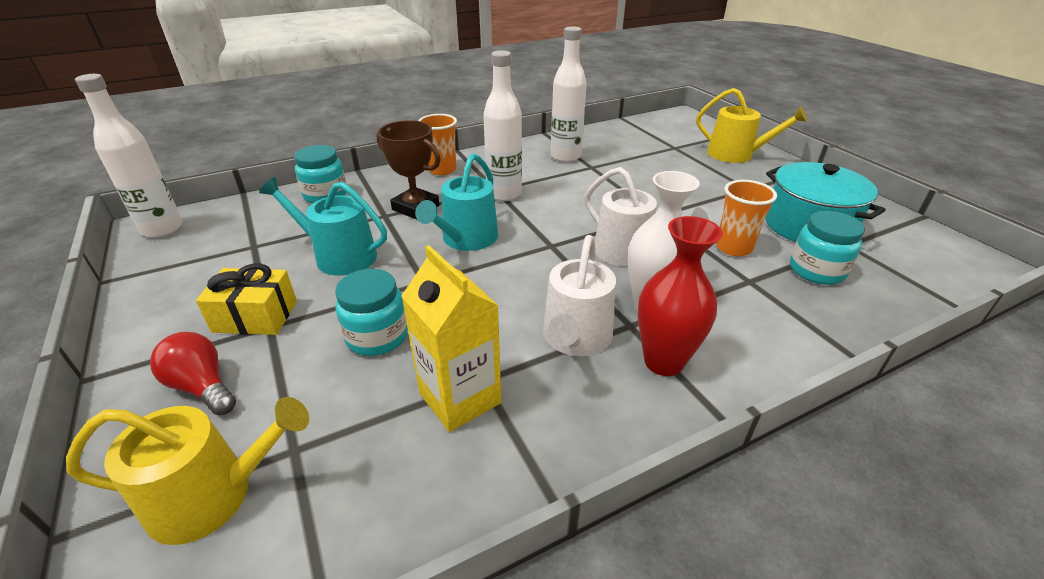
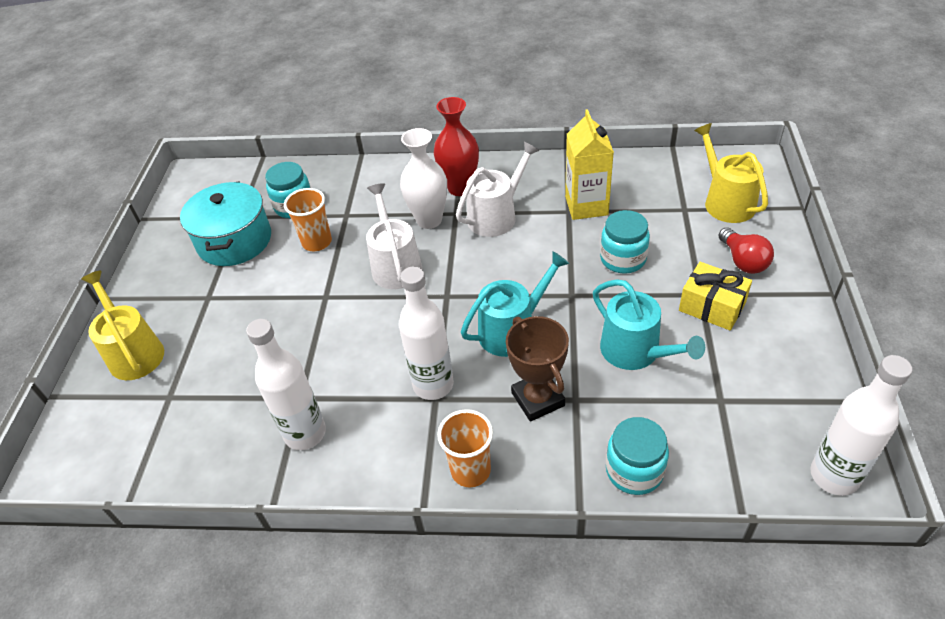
camera: 145 degrees left, 10 degrees up
(212, 495) = (726, 202): yellow watering can -> yellow watering can turned 45 degrees clockwise

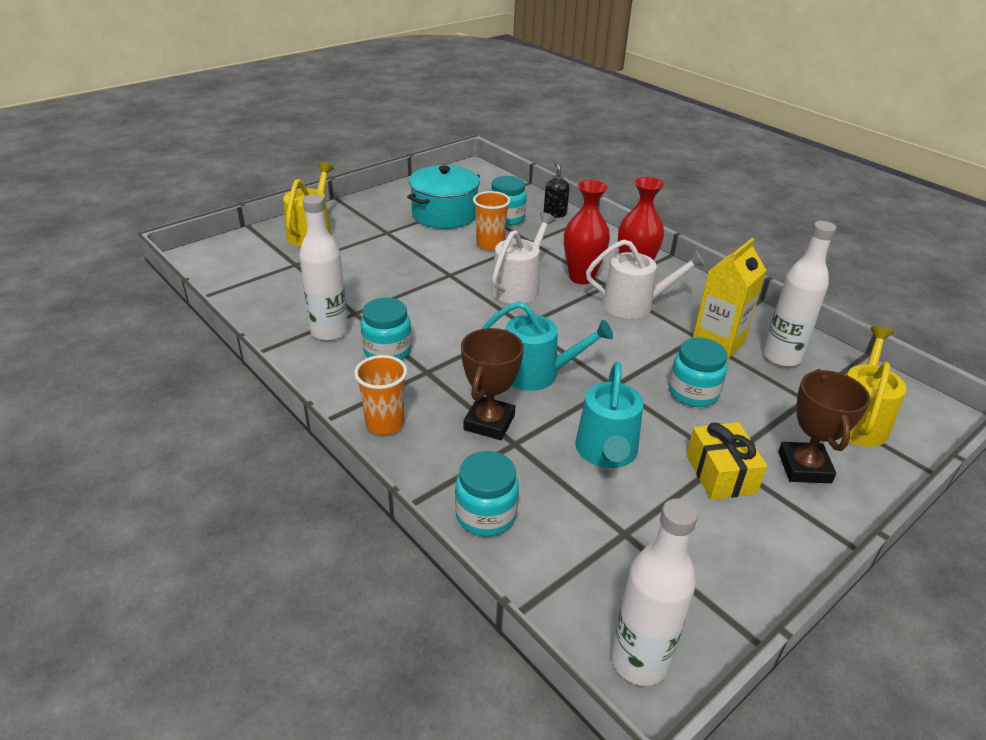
camera: 40 degrees right, 10 degrees down
(327, 174) = (555, 214): none -> black soap dispenser
(379, 408) = (387, 351): none -> turquoise jar
(429, 220) = (581, 277): white vase -> red vase
(433, 385) = (437, 363): white bottle -> white bottle (781, 357)
(743, 261) = (804, 467): red light bulb -> brown trophy

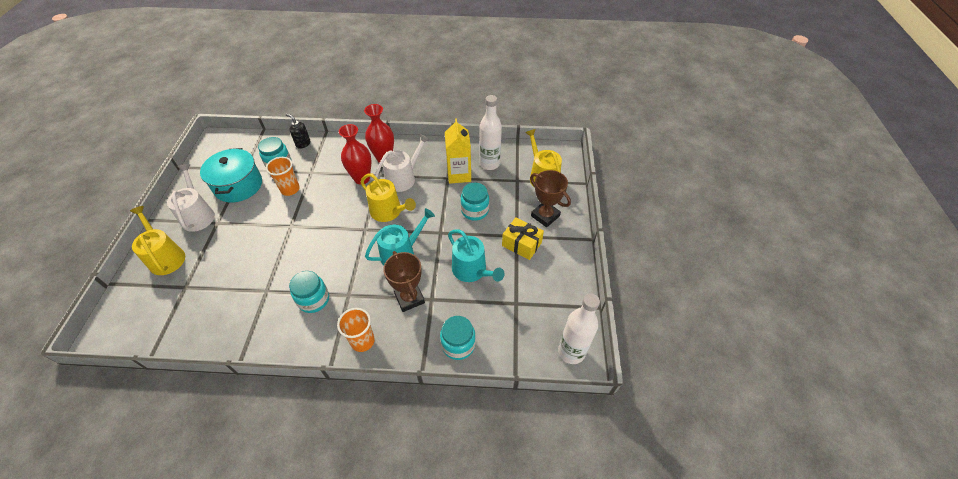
camera: 45 degrees left, 15 degrees up
(329, 331) = (266, 314): white bottle -> none
(518, 287) = (336, 207): white watering can -> white watering can (198, 215)
(573, 325) = (388, 212): none -> yellow watering can

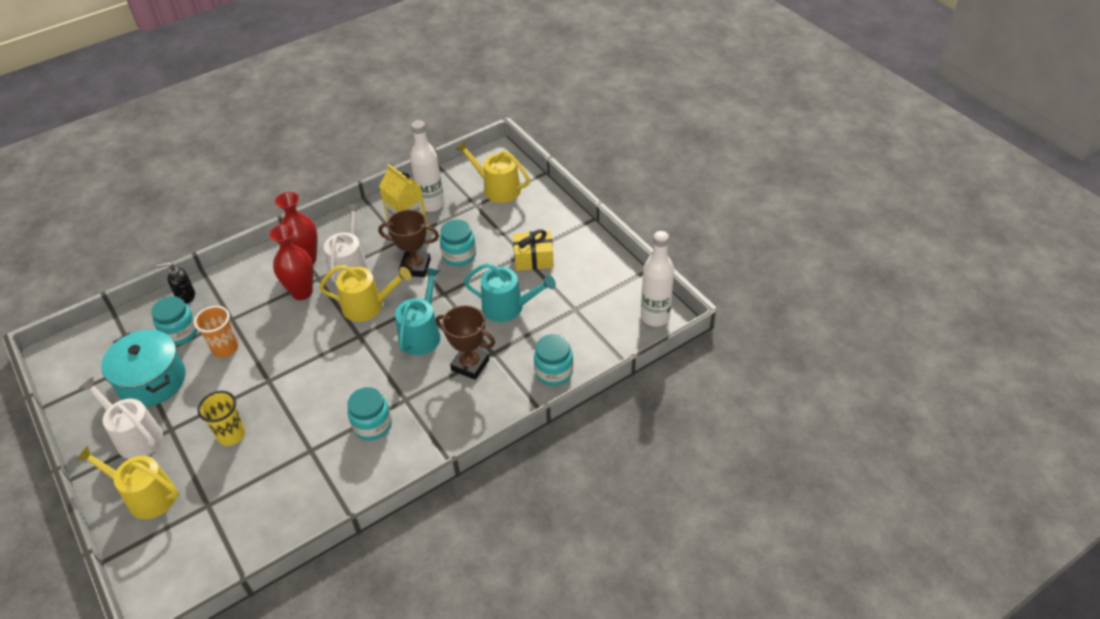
camera: 35 degrees left, 5 degrees down
(239, 249) = (231, 435): none -> yellow cup
(362, 341) = (461, 425): orange cup -> none
(545, 216) = (533, 222): brown trophy -> brown trophy (415, 267)

